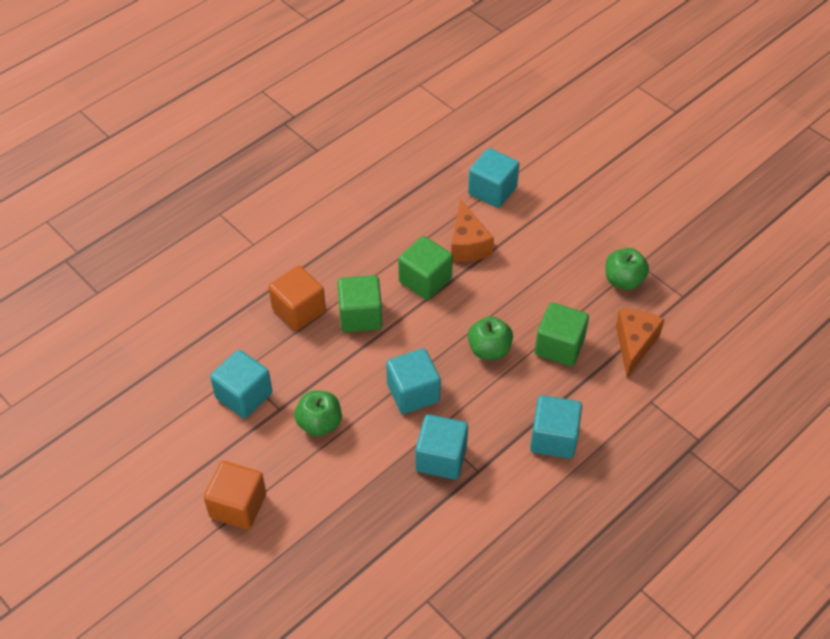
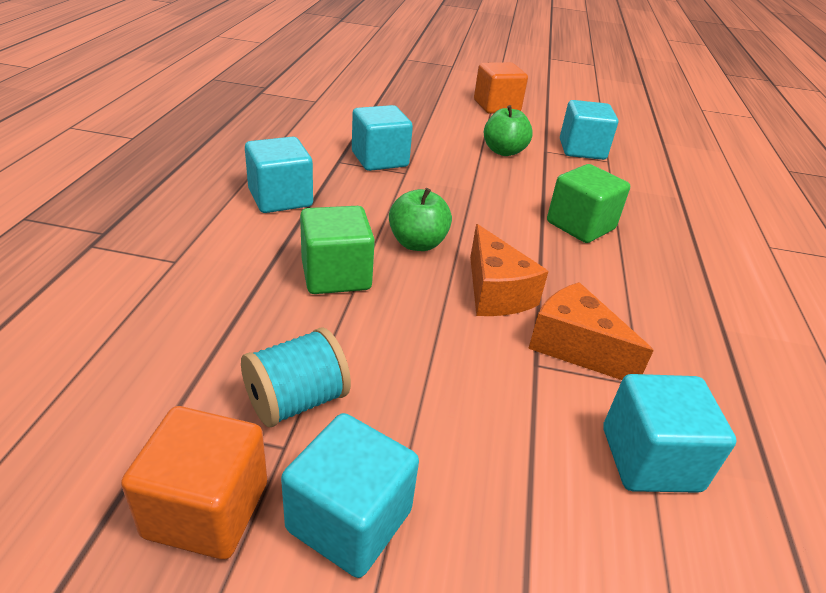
camera: 140 degrees right, 15 degrees down
(299, 310) = (637, 210): orange cube -> orange cube (206, 509)
(413, 393) = (454, 189): turquoise cube -> turquoise cube (349, 520)
(425, 280) = (567, 282): green cube -> none
(623, 280) = (297, 401): green apple -> turquoise spool
(634, 344) = (228, 314): orange cheese -> orange cheese (495, 292)

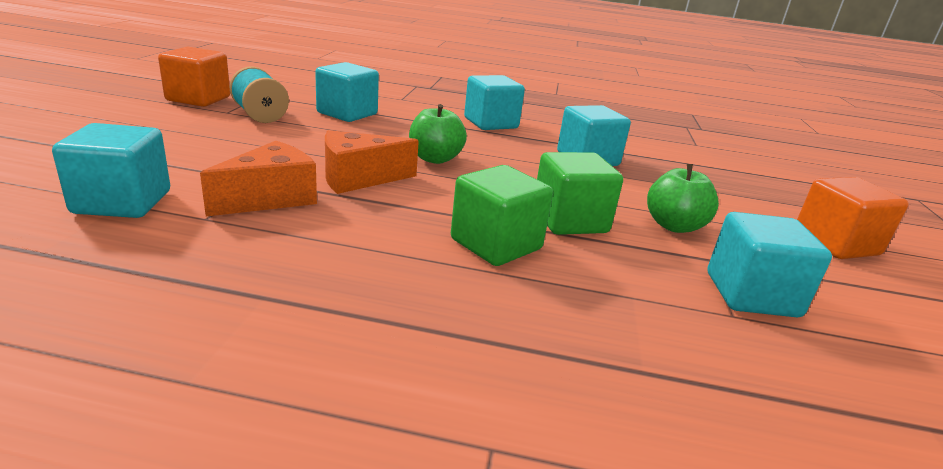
camera: 90 degrees right, 10 degrees down
(336, 275) = (386, 131): green cube -> green cube (569, 221)
(349, 520) = (165, 119): turquoise cube -> turquoise cube (347, 113)

